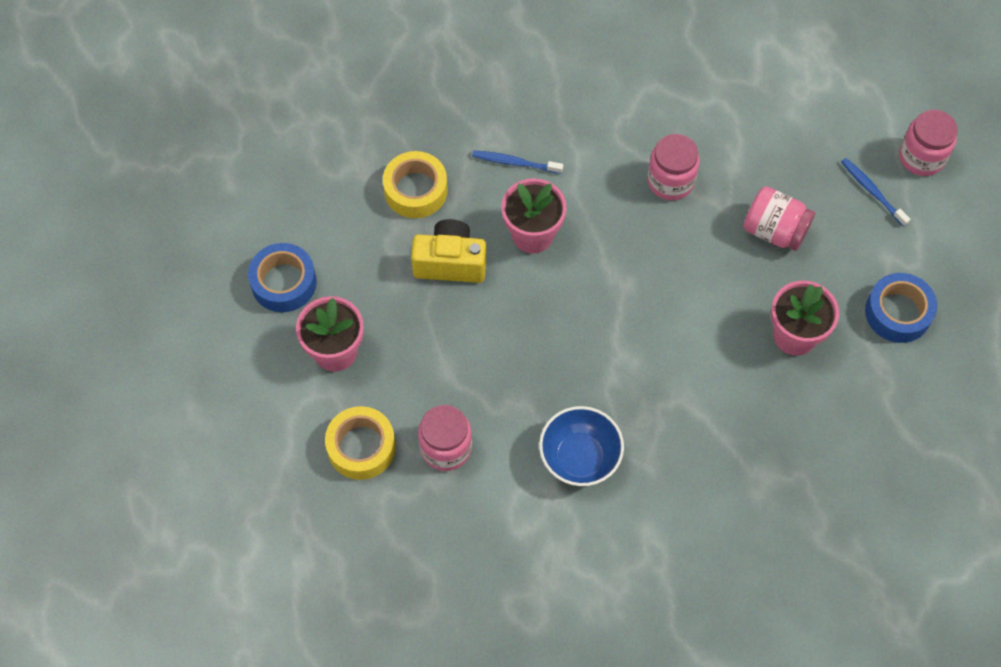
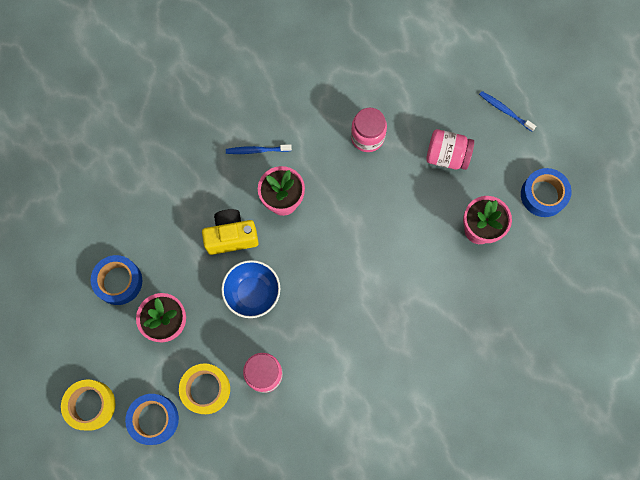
camera: 15 degrees left, 10 degrees up
(281, 467) = (154, 419): none -> blue tape
(415, 190) = (193, 188): yellow tape -> yellow tape (91, 405)
(579, 457) = (357, 356): blue bowl -> blue bowl (253, 293)
(921, 157) = (531, 77): pink jar -> none

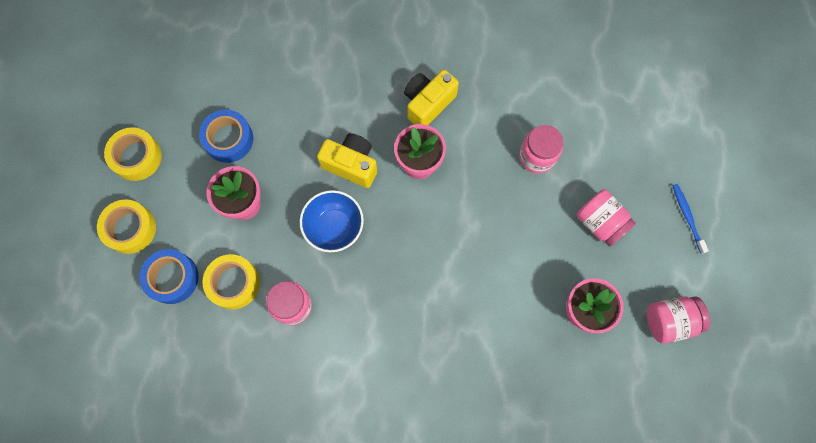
camera: 35 degrees right, 0 degrees up
(53, 346) = (136, 157): none -> yellow tape
(257, 150) = (428, 104): blue toothbrush -> yellow camera
(543, 195) = (669, 321): blue tape -> pink jar

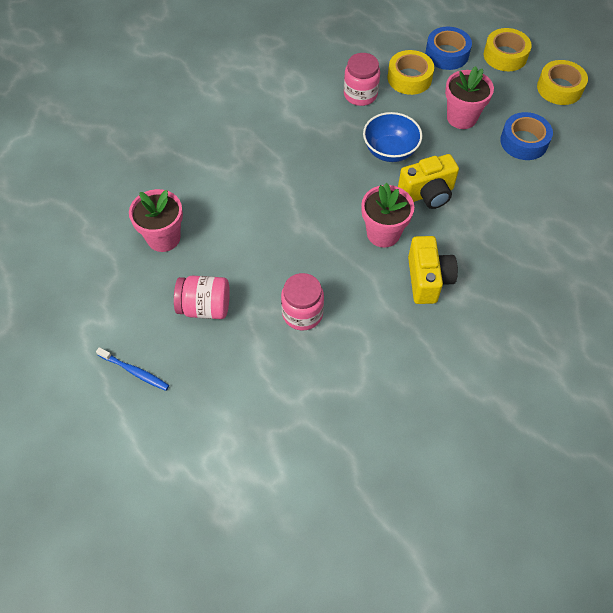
camera: 135 degrees right, 15 degrees down
(669, 321) = (90, 282): pink jar -> none

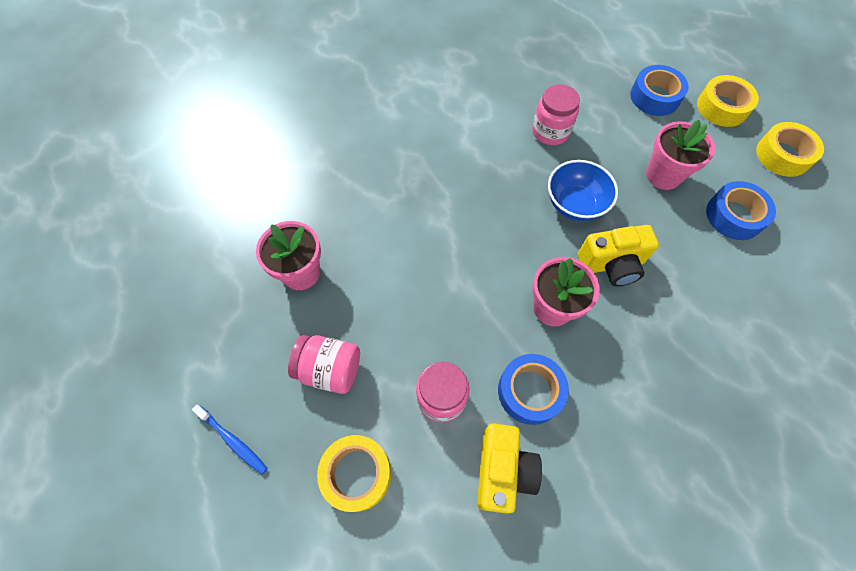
camera: 10 degrees right, 5 degrees up
(374, 298) = (530, 391): none -> blue tape
(409, 78) = (608, 119): yellow tape -> yellow tape (356, 474)
(428, 279) = (598, 378): yellow camera -> yellow camera (502, 471)

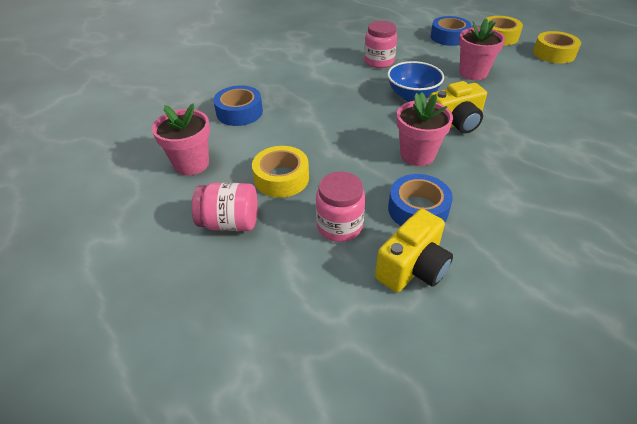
camera: 10 degrees left, 20 degrees down
(233, 441) = (140, 290): blue toothbrush -> none
(356, 474) = (272, 295): yellow tape -> yellow tape (281, 178)
(502, 471) = (412, 268): yellow camera -> yellow camera turned 45 degrees clockwise
(734, 216) = (535, 87): blue tape -> blue tape (239, 112)

